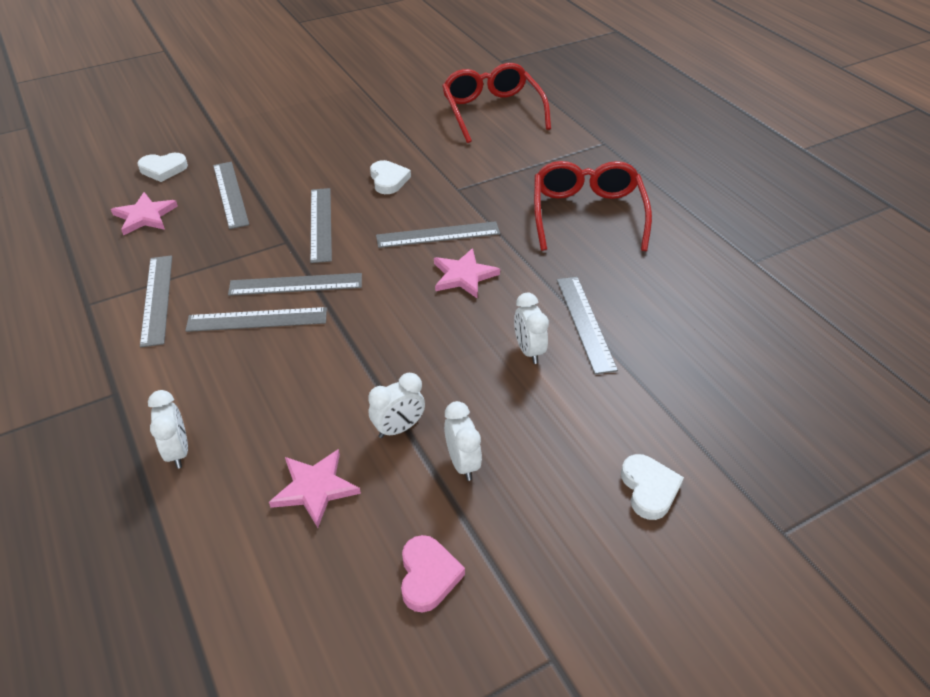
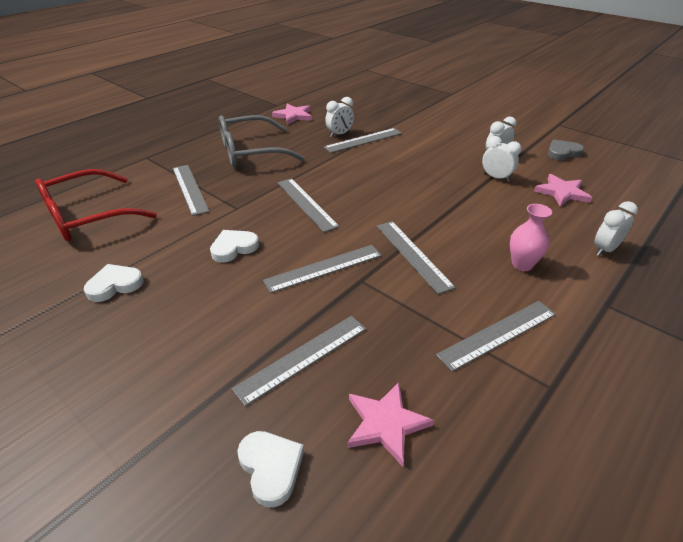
camera: 110 degrees left, 5 degrees down
(217, 359) = (522, 264): none -> pink vase
(257, 319) = (466, 261): grey ruler -> grey ruler (190, 189)
(428, 576) = (562, 153): pink heart -> grey heart
(463, 276) = (348, 184): pink star -> pink star (293, 116)
(529, 350) = (400, 152): white clock -> white clock (339, 134)
(587, 214) = (250, 152): red glasses -> grey glasses
(649, 489) = (459, 116): white heart -> white heart (115, 285)

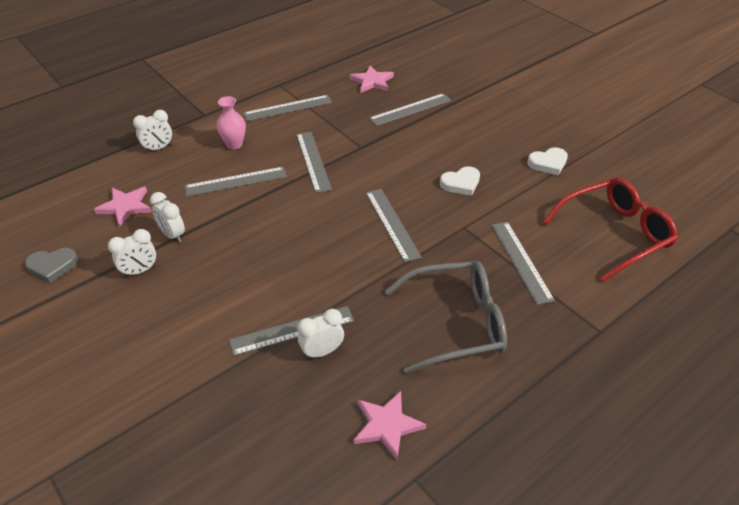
camera: 170 degrees left, 5 degrees up
(271, 468) = (429, 74): white heart -> none
(324, 268) = (387, 158): grey ruler -> grey ruler (236, 181)

